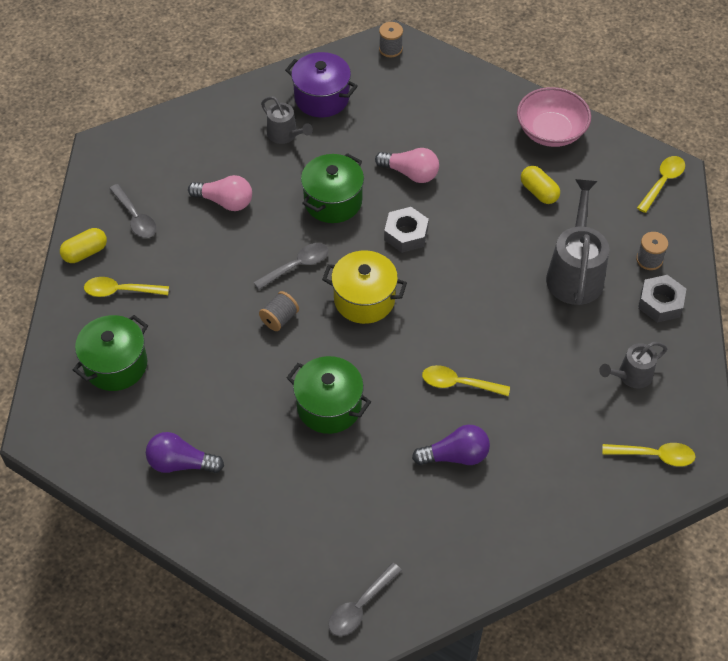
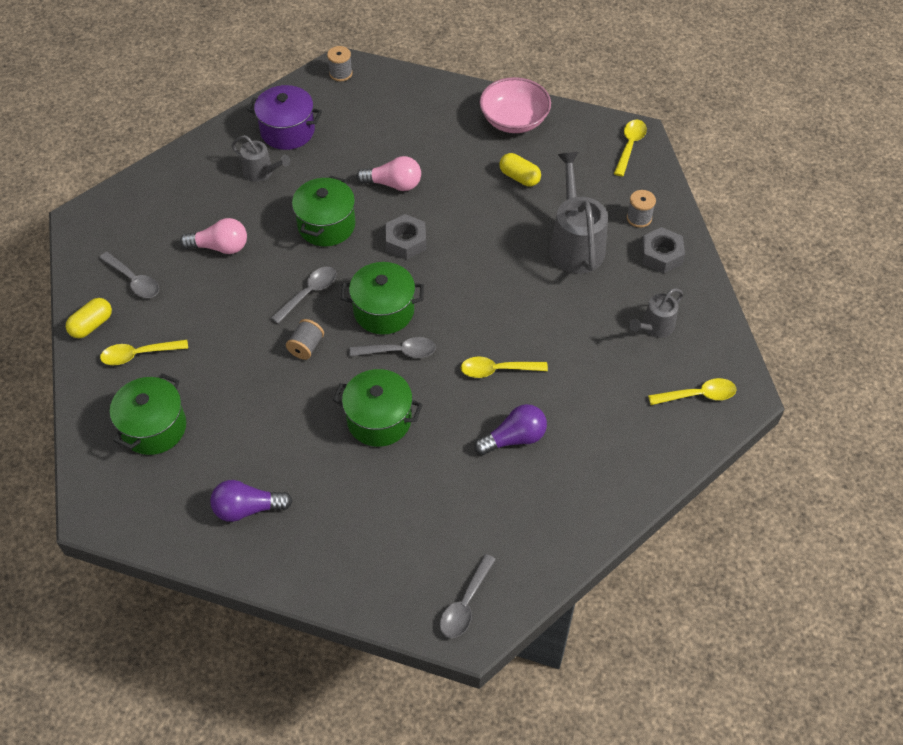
camera: 15 degrees left, 0 degrees up
(364, 299) = (384, 311): yellow pot -> green pot
(367, 343) = (399, 352): none -> grey spoon

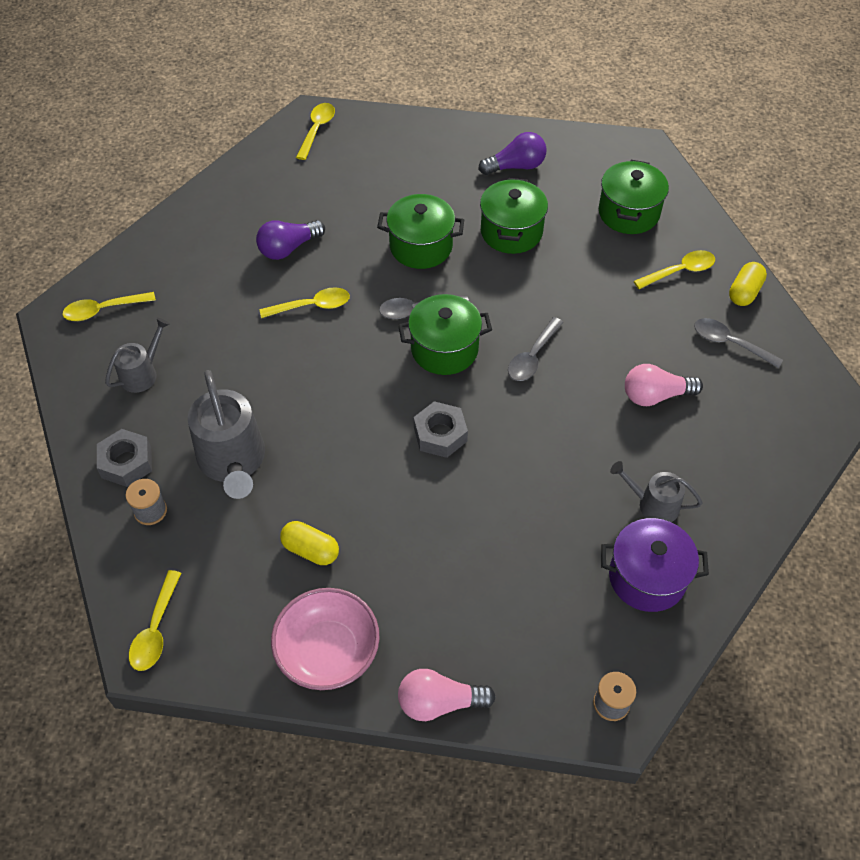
camera: 170 degrees right, 0 degrees up
(306, 347) = (514, 301): grey spool -> none
(326, 225) = (542, 441): green pot -> green pot (511, 232)
(393, 184) = (476, 513): pink light bulb -> pink light bulb (439, 702)
(465, 604) = (317, 130): grey spoon -> yellow spoon

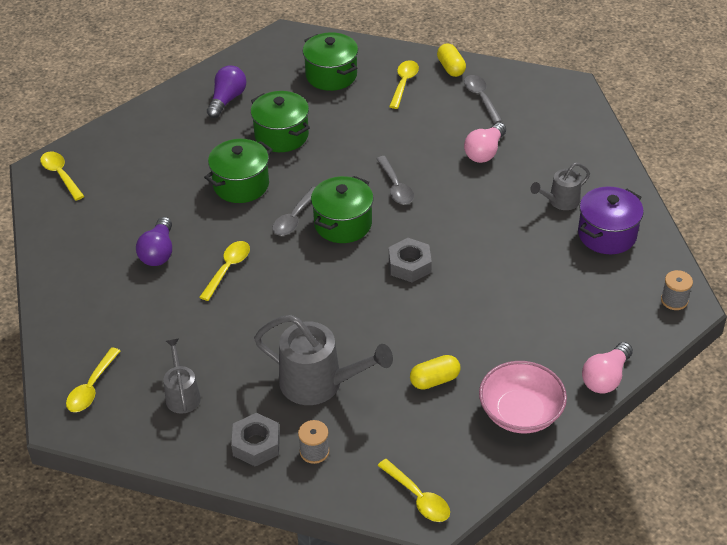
camera: 50 degrees left, 10 degrees down
(729, 343) = (481, 98): grey spoon -> grey spoon turned 90 degrees clockwise

